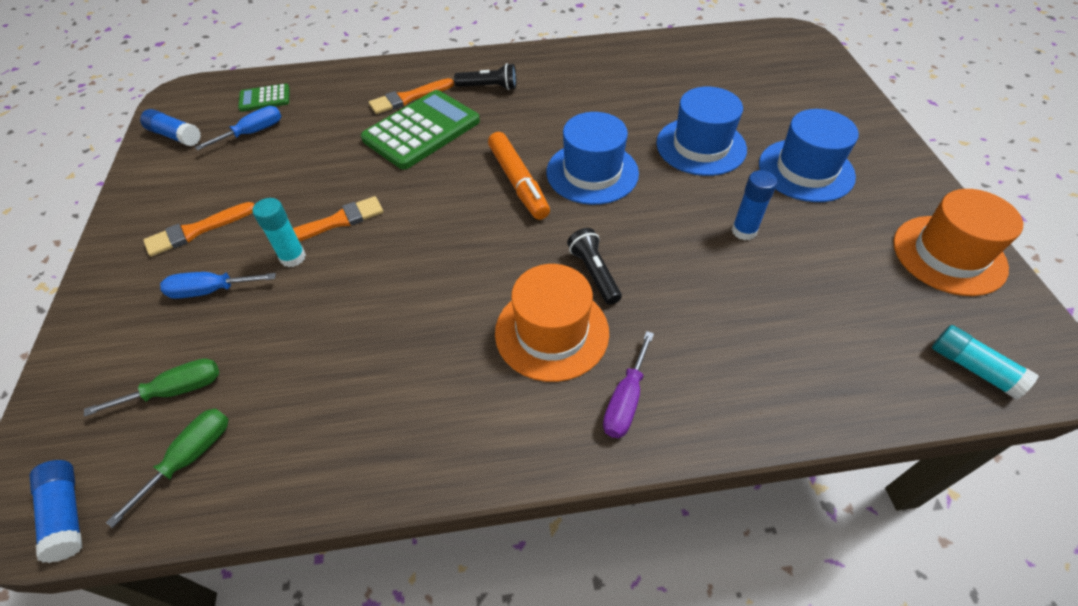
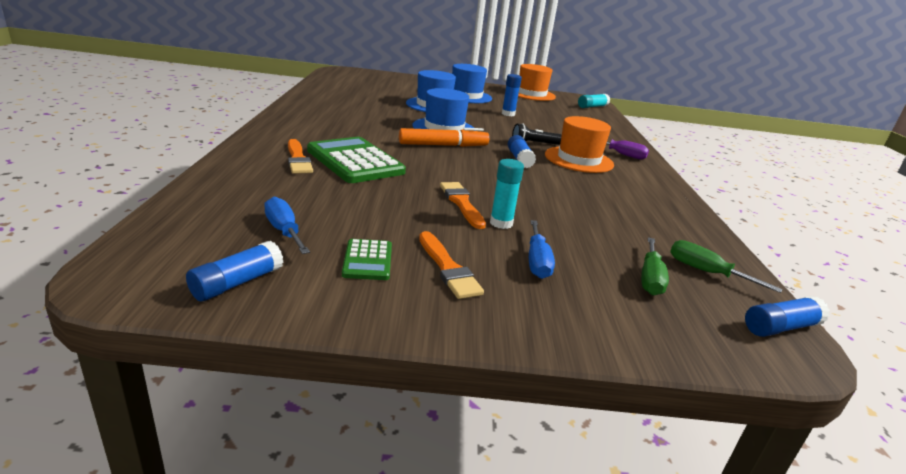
camera: 85 degrees left, 25 degrees down
(176, 390) = (650, 278): green screwdriver -> green screwdriver turned 150 degrees counterclockwise
(264, 98) = (213, 221): green calculator -> green calculator (367, 260)
(489, 87) = (314, 134): black flashlight -> none
(510, 260) = (519, 159): none -> blue glue stick

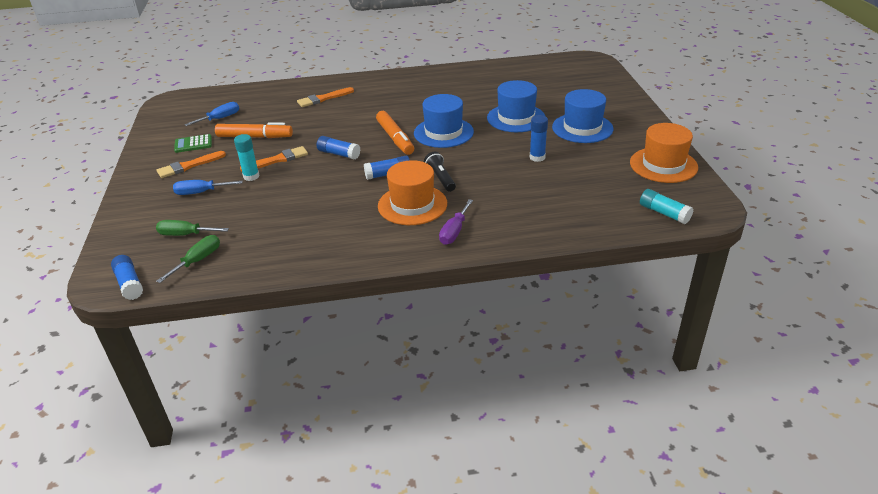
camera: 85 degrees right, 10 degrees up
(237, 283) = (168, 121): blue glue stick -> blue glue stick (339, 154)
(355, 161) = (332, 115): green calculator -> none
(381, 211) = (255, 137): none -> orange marker

